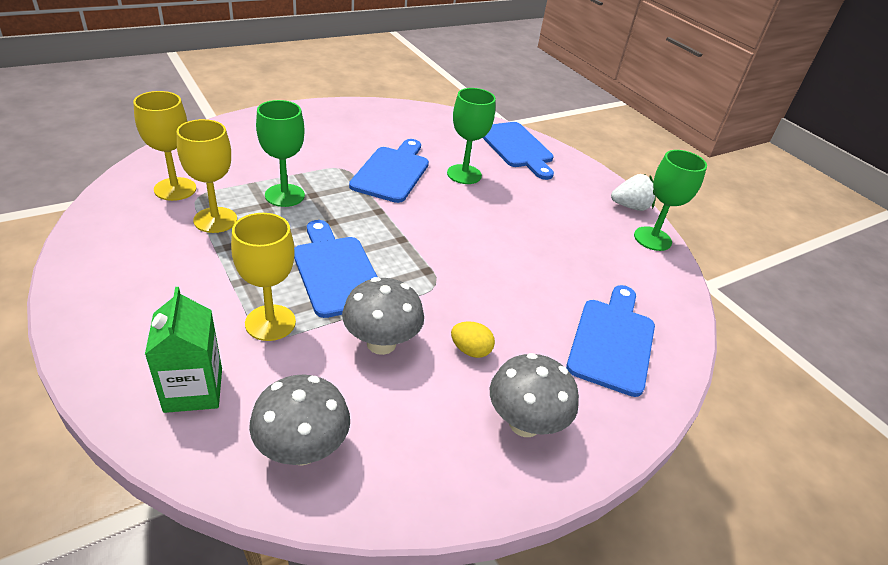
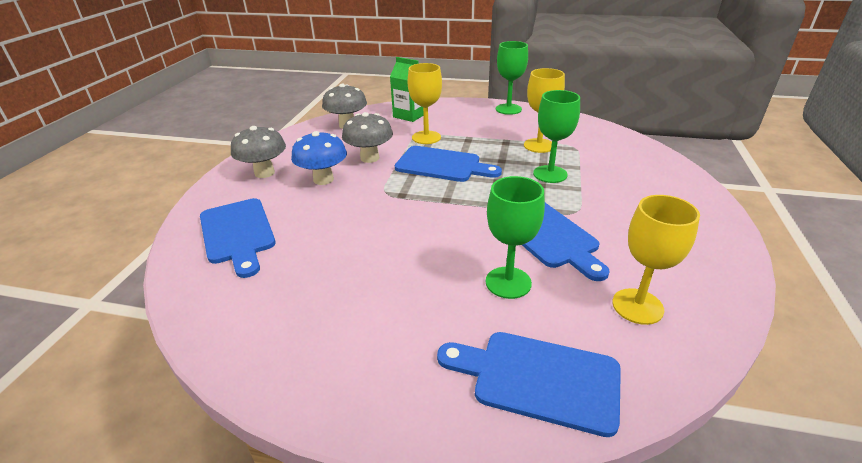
camera: 140 degrees right, 5 degrees down
(175, 189) = (589, 142): yellow goblet -> yellow goblet (637, 306)
(470, 350) = (323, 179): yellow egg -> blue mushroom
(630, 207) = (306, 398): white strawberry -> none
(652, 239) = (249, 362): green goblet -> green goblet (508, 109)

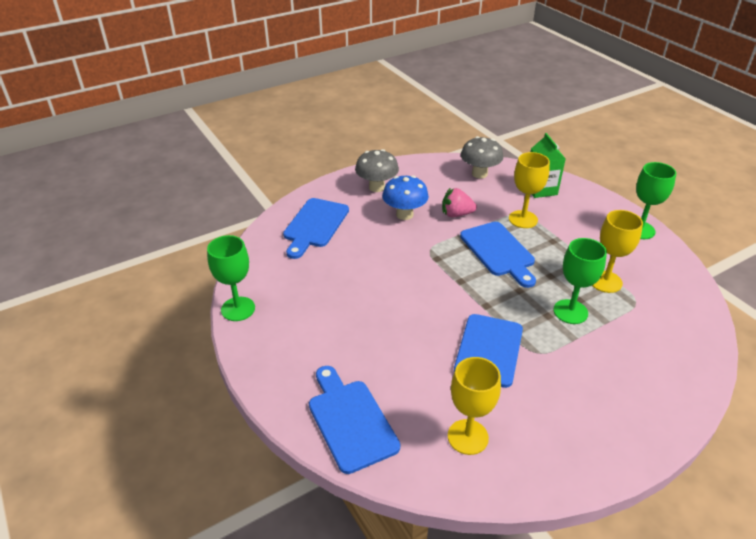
camera: 45 degrees right, 5 degrees up
(370, 158) = (456, 214): grey mushroom -> pink strawberry
(508, 282) = (414, 362): green goblet -> green goblet (238, 309)

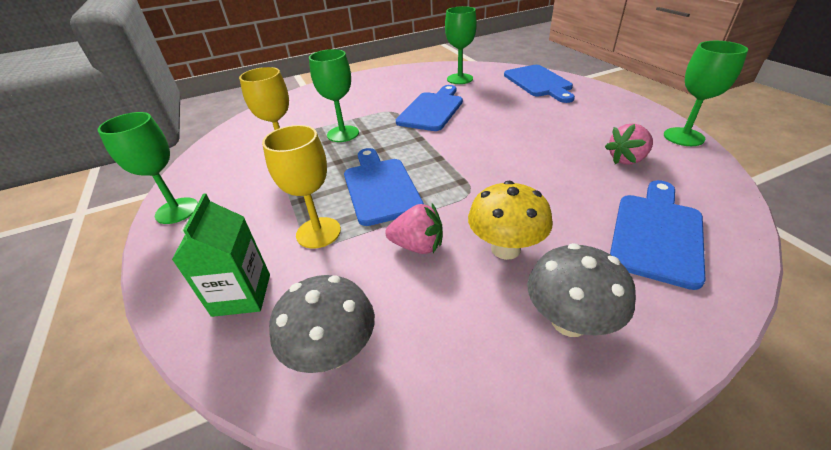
camera: 170 degrees left, 0 degrees up
(302, 281) = (627, 159): none -> pink strawberry
(404, 214) = (505, 249): blue mushroom -> yellow mushroom
(467, 437) = (460, 79): yellow goblet -> green goblet

